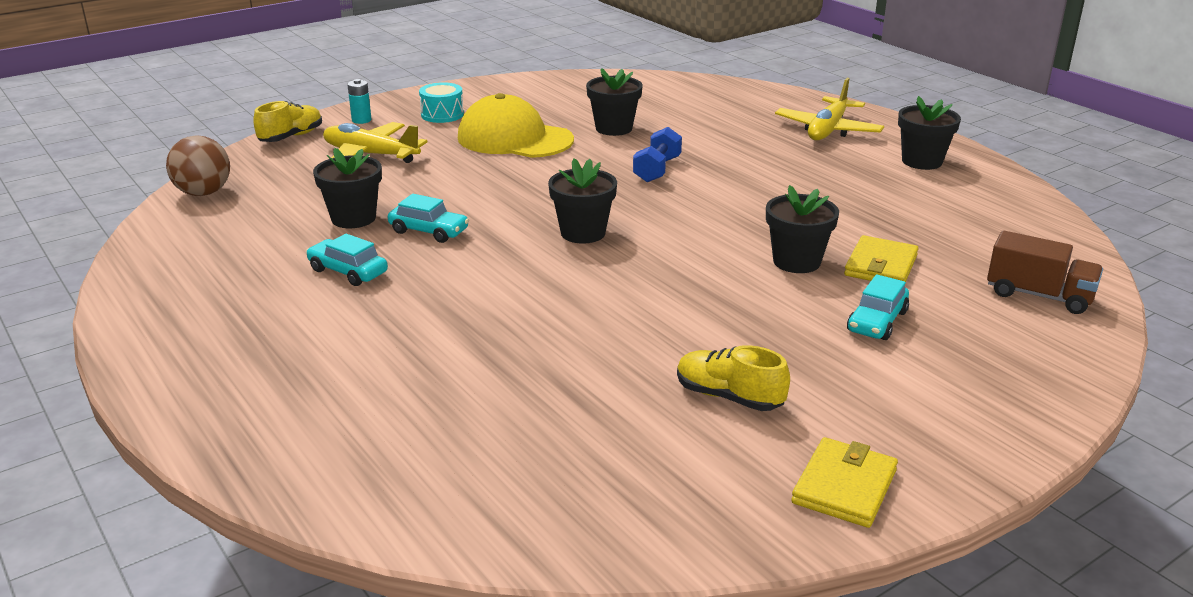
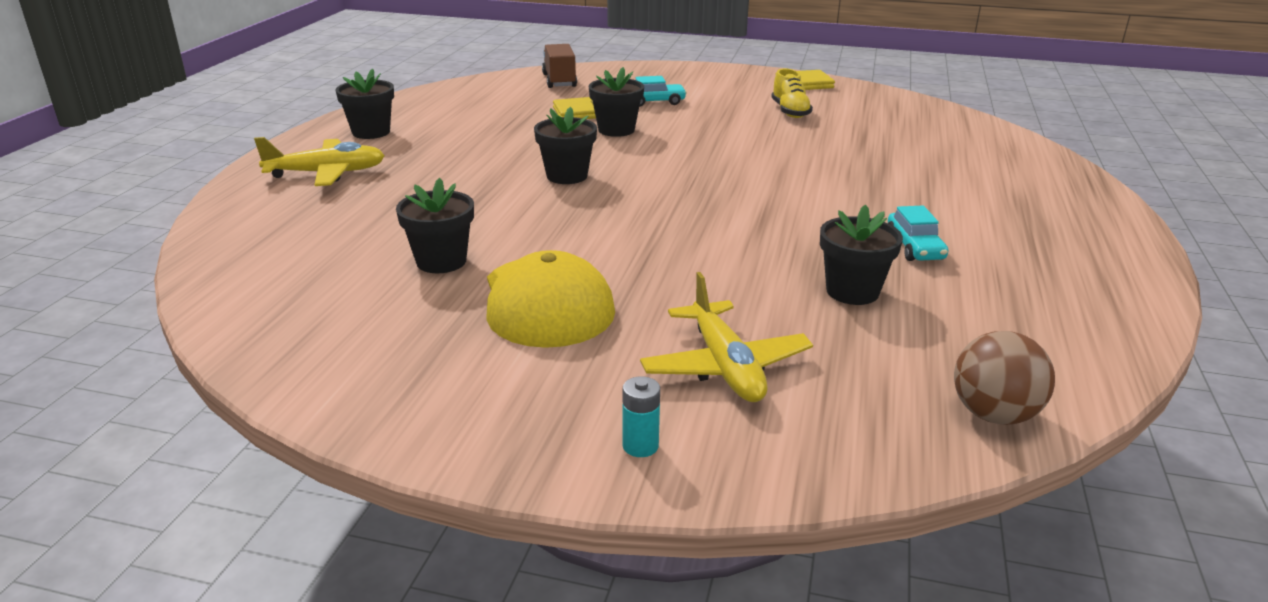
camera: 130 degrees left, 0 degrees up
(291, 137) = (780, 468): yellow shoe -> none
(429, 231) = (803, 248): turquoise car -> none
(442, 114) = (533, 389): turquoise drum -> none
(583, 233) = (693, 195): black flower pot -> black flower pot (567, 176)
(657, 170) = (527, 208): blue dumbbell -> none

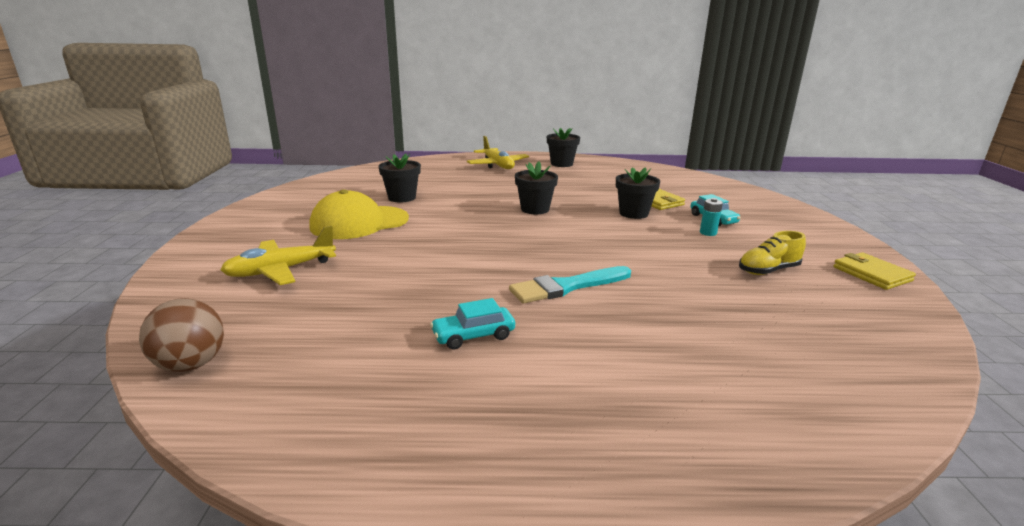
camera: 75 degrees right, 5 degrees down
(559, 81) = (715, 189): brown truck -> none
(640, 446) = (208, 256): turquoise battery -> turquoise battery (708, 233)
(810, 192) = (567, 287): none -> turquoise brush
(852, 291) = (382, 308): black flower pot -> none

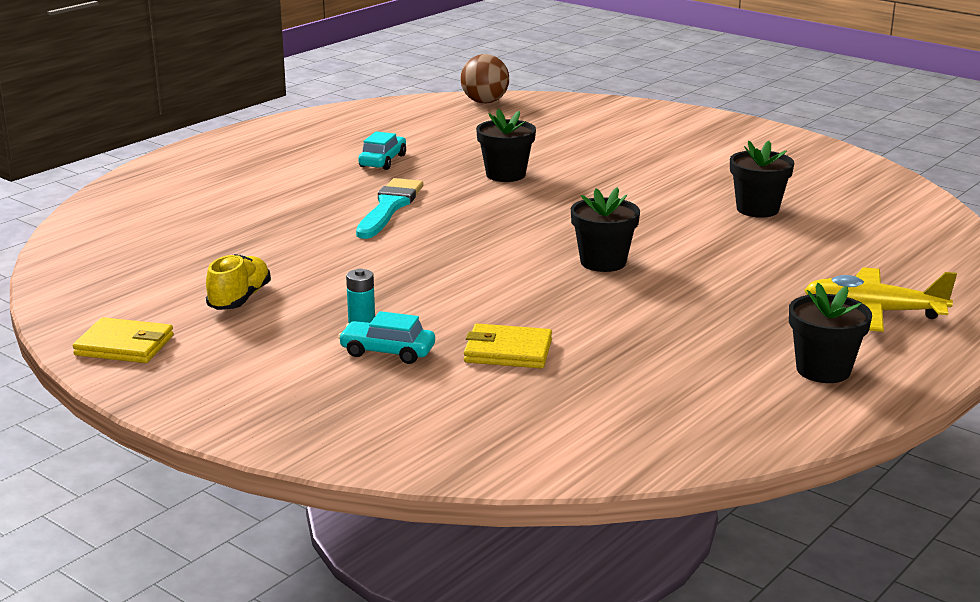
camera: 130 degrees right, 0 degrees up
(281, 270) = (599, 134): yellow plane -> none
(359, 223) = (686, 175): yellow cap -> none
(633, 213) = (493, 312): black flower pot -> black flower pot (505, 175)

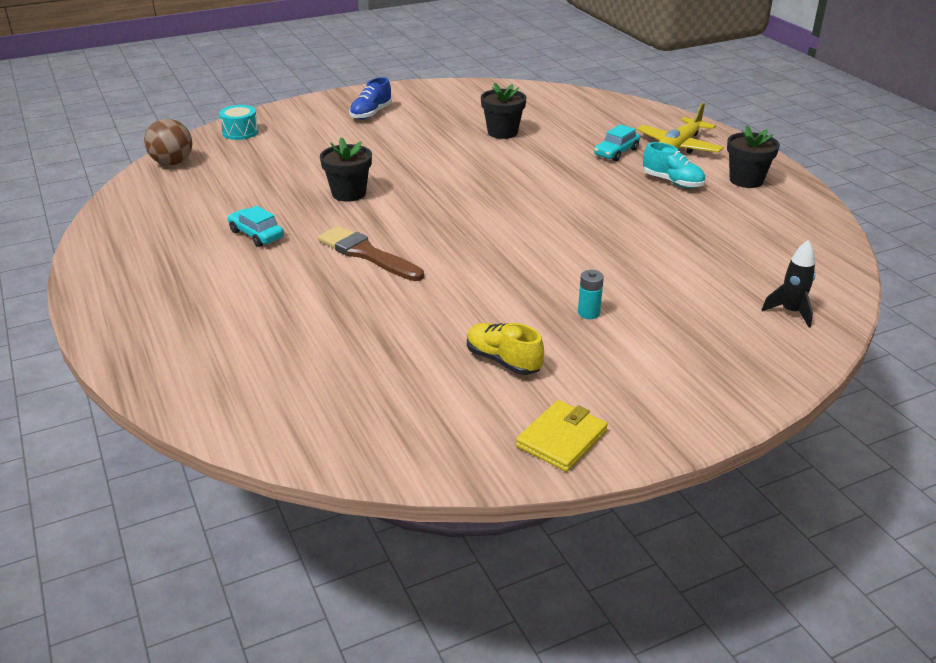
camera: 65 degrees left, 10 degrees up
(387, 352) = (646, 313): turquoise car -> turquoise car (616, 152)
(389, 207) = (367, 254): turquoise brush -> brown brush
(463, 437) = (790, 312): none -> black rocket
(508, 351) = (670, 267): yellow wallet -> none
(583, 107) = (240, 132): none -> turquoise drum
(603, 262) = (547, 200): black flower pot -> none
(710, 143) = (371, 114): none -> blue shoe
(749, 323) = (672, 182): none -> turquoise shoe

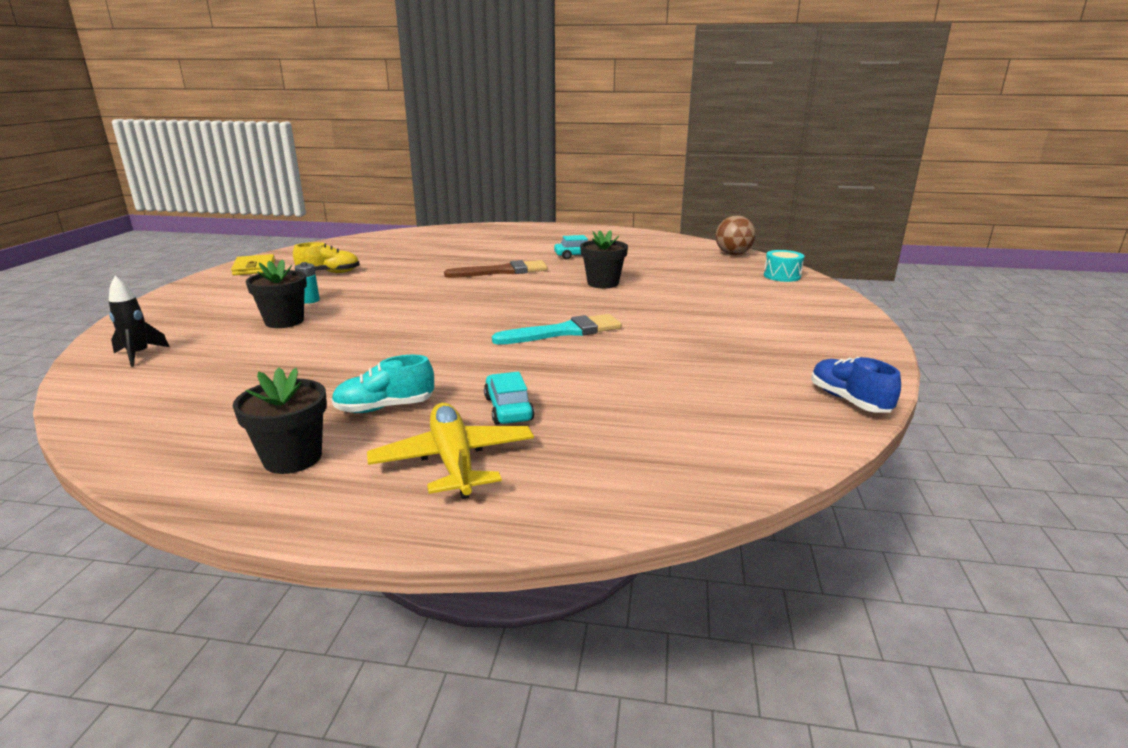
camera: 125 degrees right, 10 degrees down
(371, 114) = (788, 323): blue shoe -> blue shoe (849, 400)
(488, 173) = (564, 332): none -> turquoise brush
(502, 132) = (658, 367): black flower pot -> black flower pot (284, 321)

